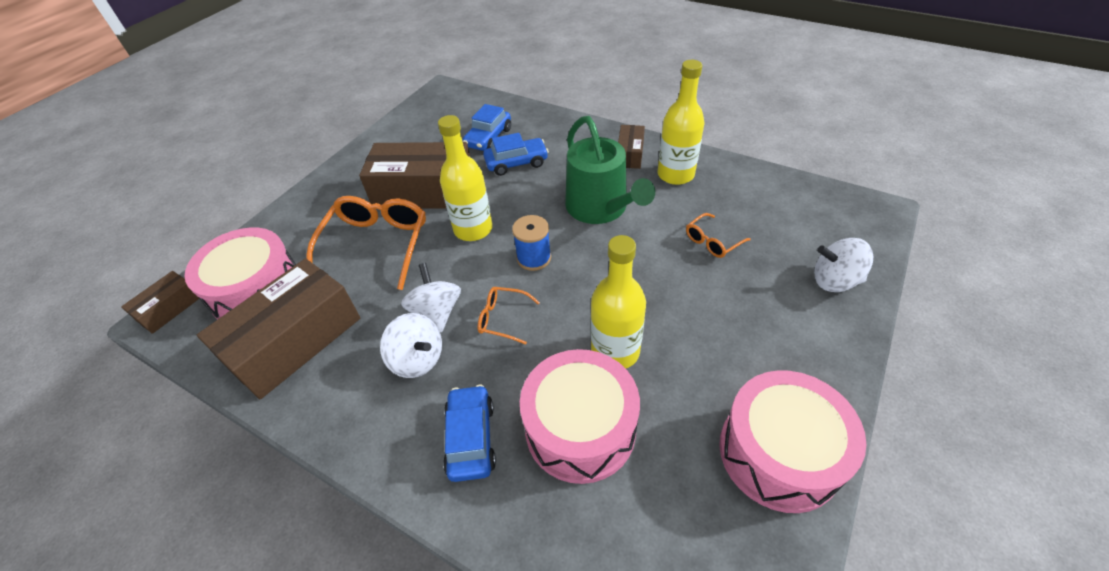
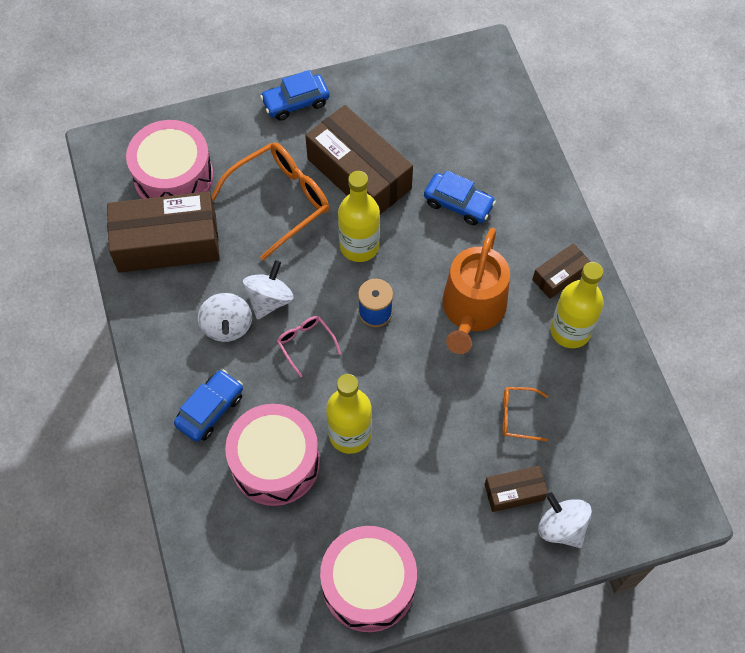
camera: 40 degrees right, 15 degrees up
(169, 308) = (112, 144): brown box -> brown box (514, 492)
(488, 138) = (465, 153): blue car -> blue car (296, 102)
(503, 318) = (306, 344): orange glasses -> pink glasses
(600, 208) = (472, 310): green watering can -> orange watering can

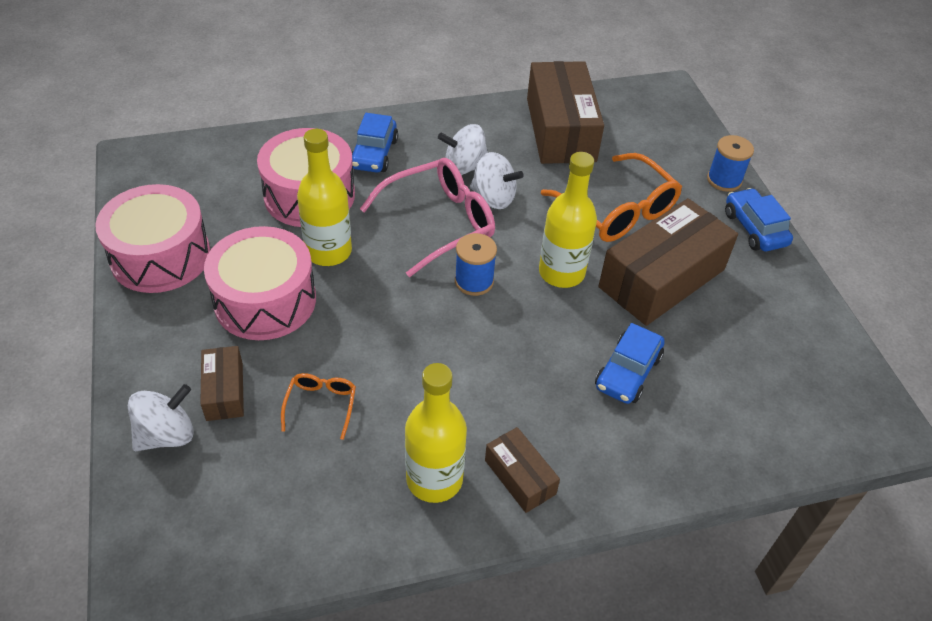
camera: 90 degrees right, 15 degrees down
(174, 177) = (639, 135): pink drum -> pink drum (265, 300)
(210, 410) = (374, 154): blue car -> blue car turned 60 degrees clockwise
(235, 116) = (724, 180): none -> blue spool
(306, 344) = (439, 223): pink glasses -> pink glasses, size x2.03
(472, 310) = (472, 372): orange watering can -> none

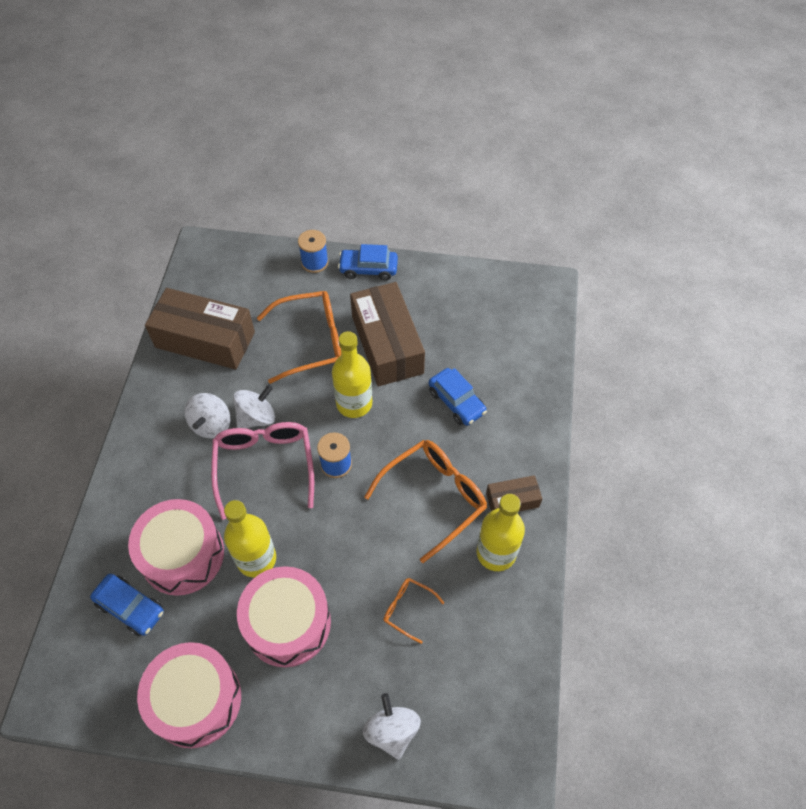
camera: 65 degrees left, 10 degrees up
(224, 391) = (367, 677): brown box -> none
(374, 154) = (158, 487): blue car -> blue car (130, 607)
(479, 388) = (434, 497): none -> orange glasses

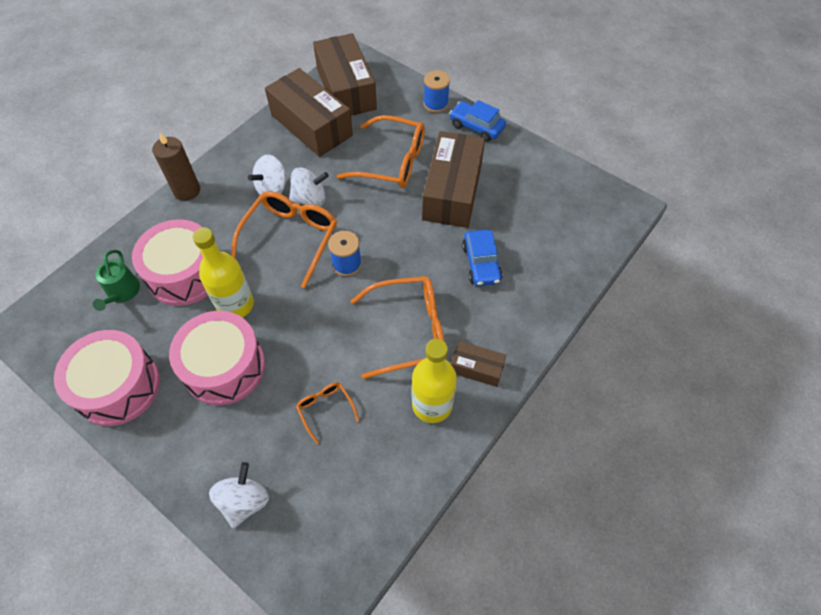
camera: 30 degrees right, 0 degrees up
(122, 469) = (187, 190): none -> brown candle
(130, 607) = (122, 292): blue car -> green watering can
(214, 285) = (346, 89): none -> brown box
(264, 466) = (290, 238): pink glasses -> orange glasses
(354, 403) = (393, 224): yellow bottle -> none

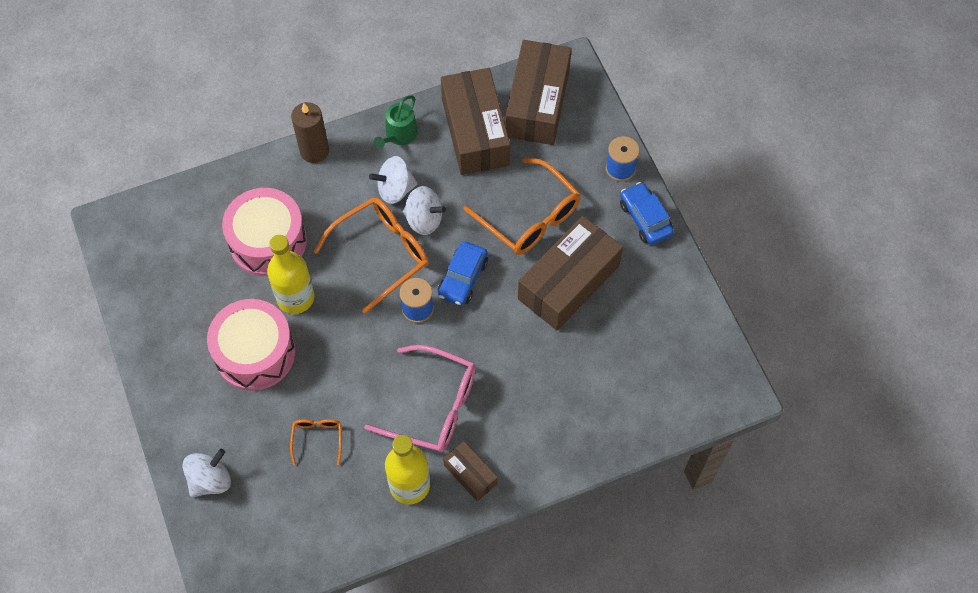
camera: 30 degrees right, 5 degrees up
(118, 386) = (161, 323): pink drum -> none
(122, 292) = (205, 233): green watering can -> green watering can (399, 135)
(409, 331) = (433, 406): orange glasses -> pink glasses
(481, 263) = (544, 375): blue car -> blue car (463, 278)

